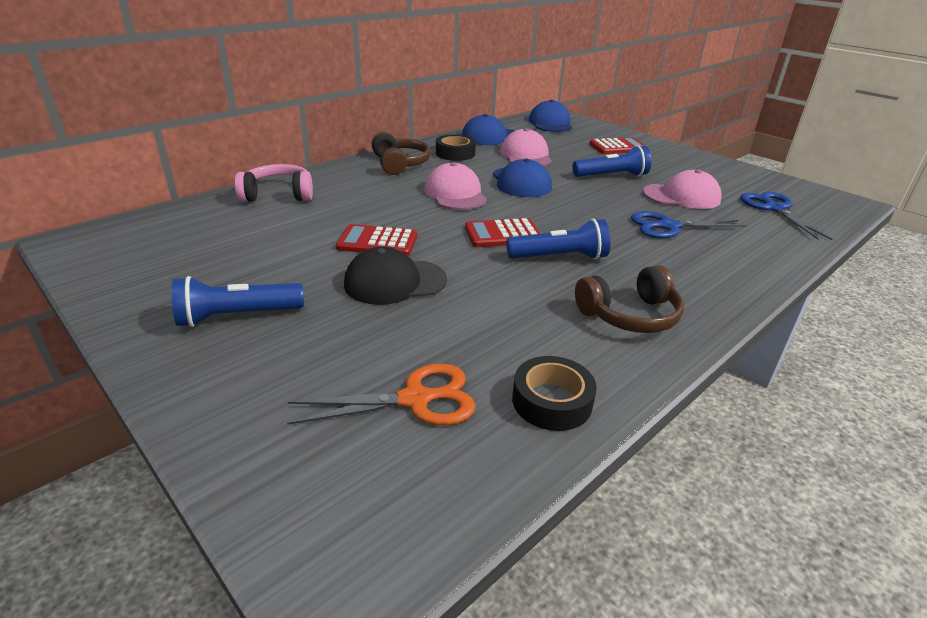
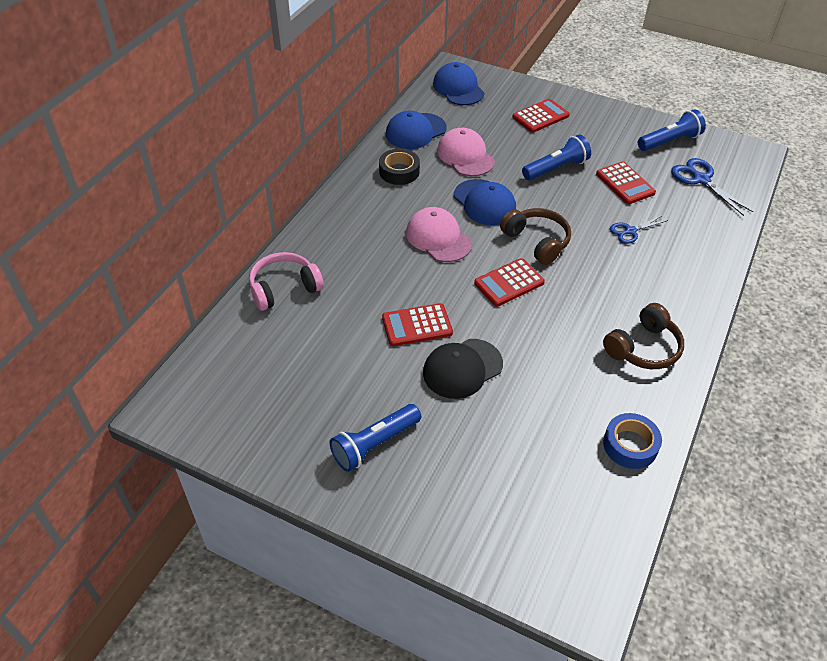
camera: 20 degrees left, 15 degrees up
(400, 164) = (359, 205): brown headphones -> brown headphones (537, 241)
(416, 399) = (548, 474): orange scissors -> none
(552, 401) = (630, 445): black tape -> blue tape
(559, 257) = (566, 298): blue flashlight -> blue flashlight (669, 141)
(668, 226) = (630, 231): blue scissors -> blue scissors, size x0.64
(681, 196) = (625, 183): pink cap -> red calculator

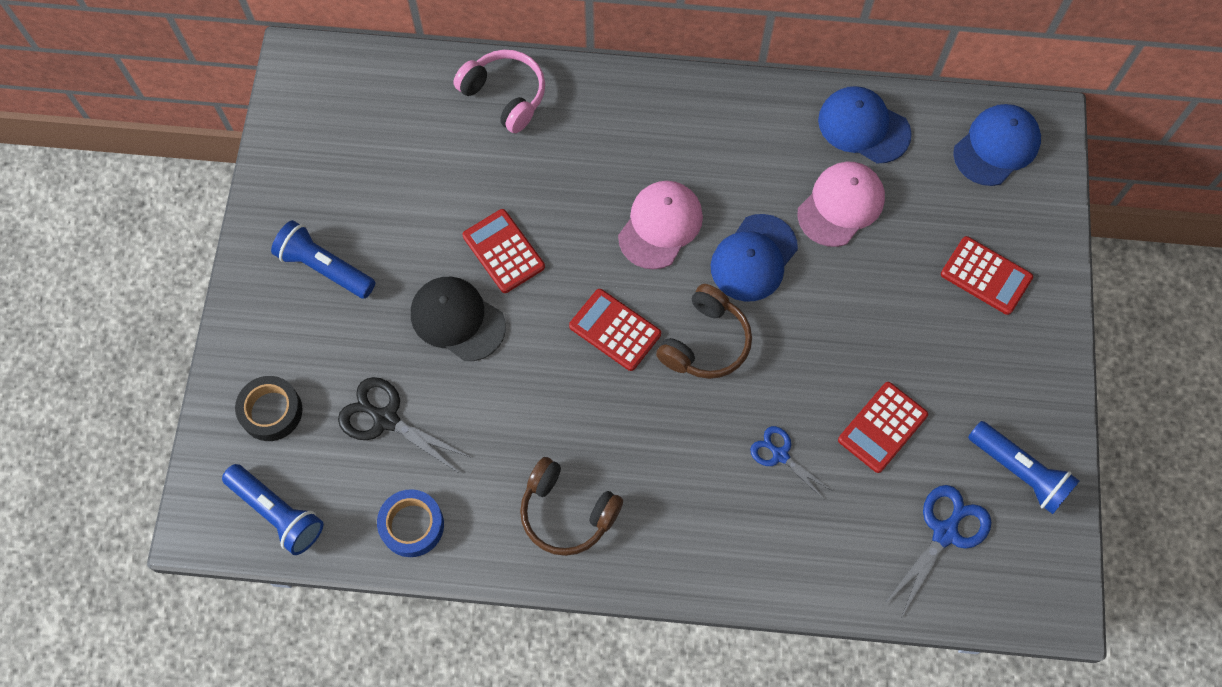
camera: 70 degrees right, 20 degrees up
(399, 171) = (767, 137): black tape -> black tape (271, 411)
(531, 438) = (385, 419): none -> black scissors
(556, 168) = (871, 328): blue flashlight -> blue flashlight (277, 513)

